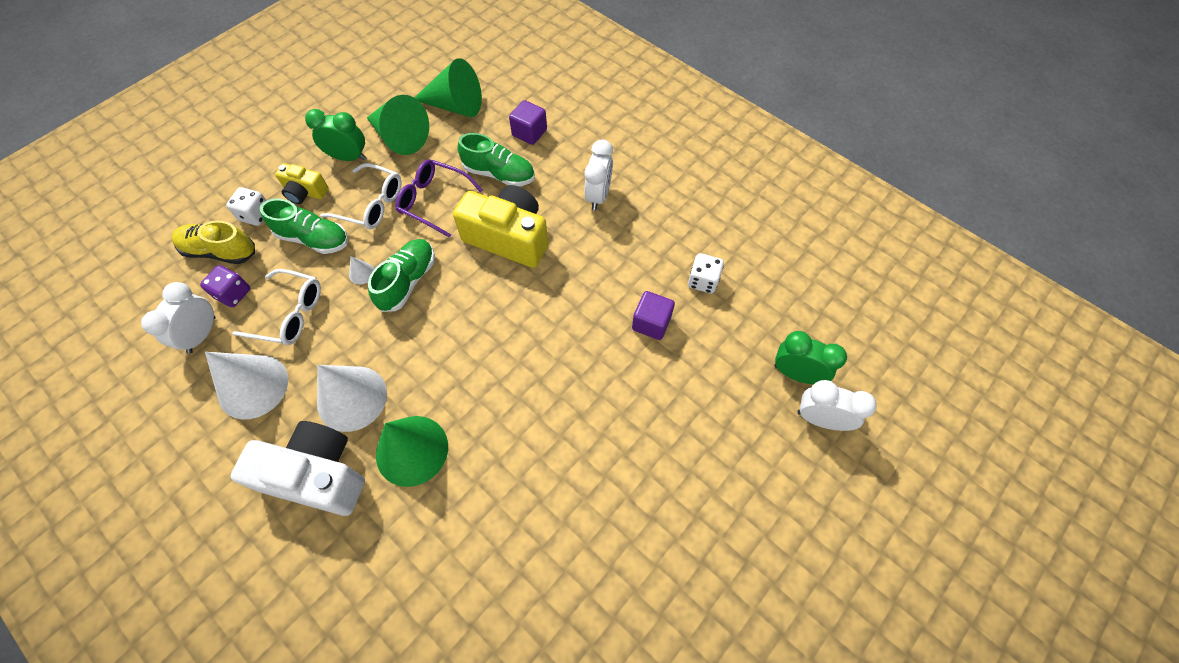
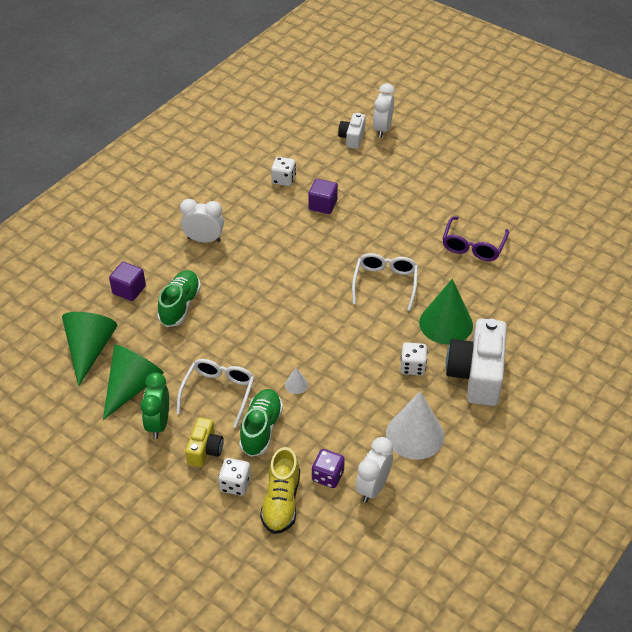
camera: 95 degrees left, 15 degrees down
(202, 335) = (373, 487): white clock -> white clock turned 105 degrees clockwise
(289, 314) = (343, 427): white glasses -> white glasses (385, 283)
(352, 398) = (412, 367): white cone -> white dice
(407, 281) = (301, 351): green shoe -> none
(434, 201) = (213, 347): purple glasses -> purple glasses (473, 246)
(508, 238) = (251, 291): yellow camera -> none
(796, 373) = (352, 138): green clock -> white camera

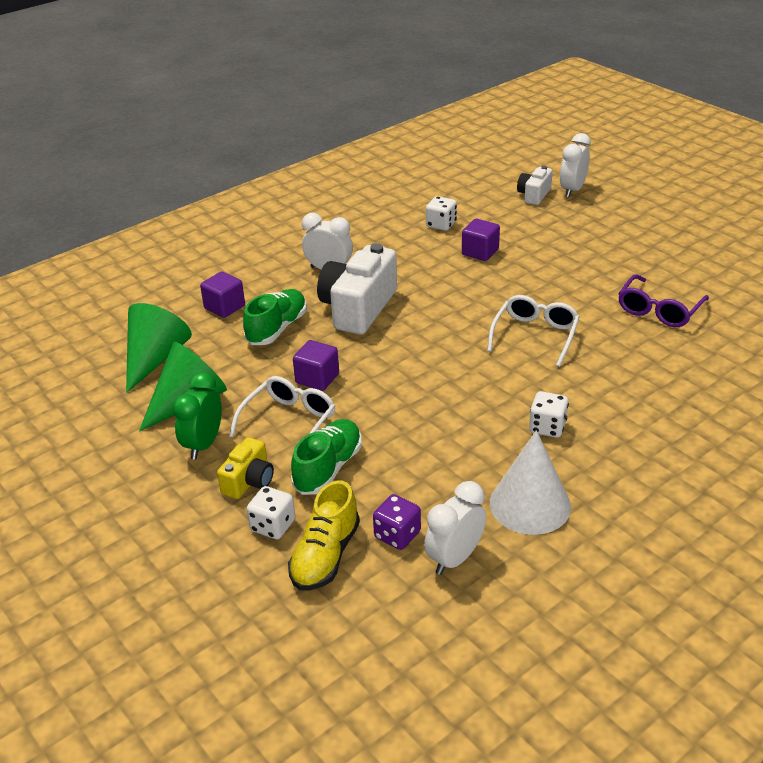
camera: 15 degrees right, 10 degrees down
(228, 349) = (317, 378): none -> purple cube
(296, 384) = (389, 426): white cone -> none
(446, 323) = (603, 386): green cone -> none
(477, 374) = (633, 447): white camera -> white camera (358, 308)

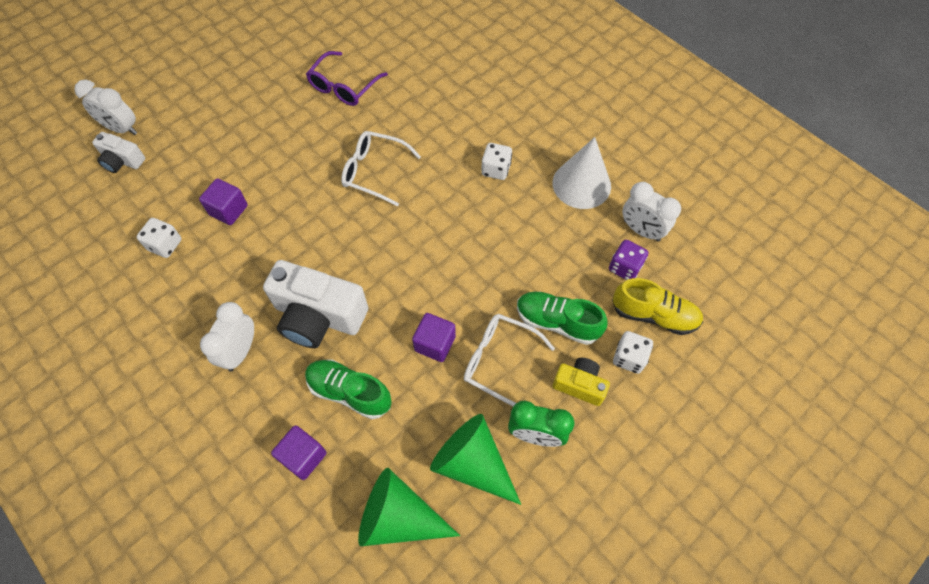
camera: 95 degrees left, 25 degrees up
(659, 310) = (343, 87): purple glasses -> purple glasses turned 90 degrees clockwise

